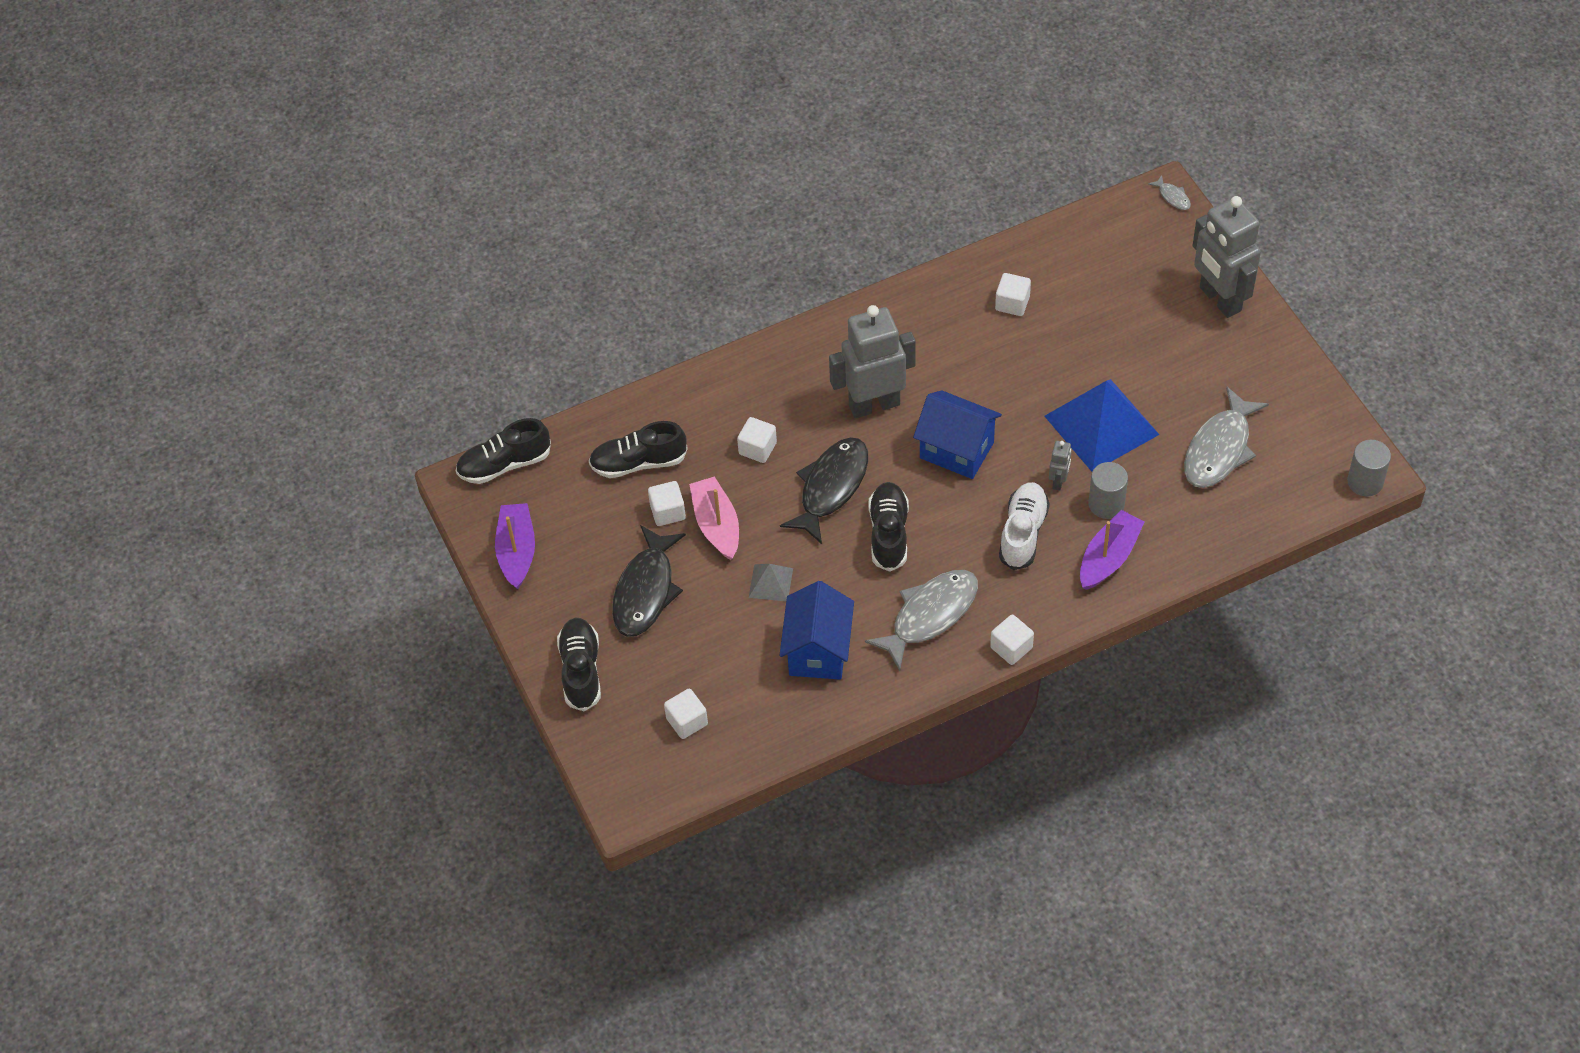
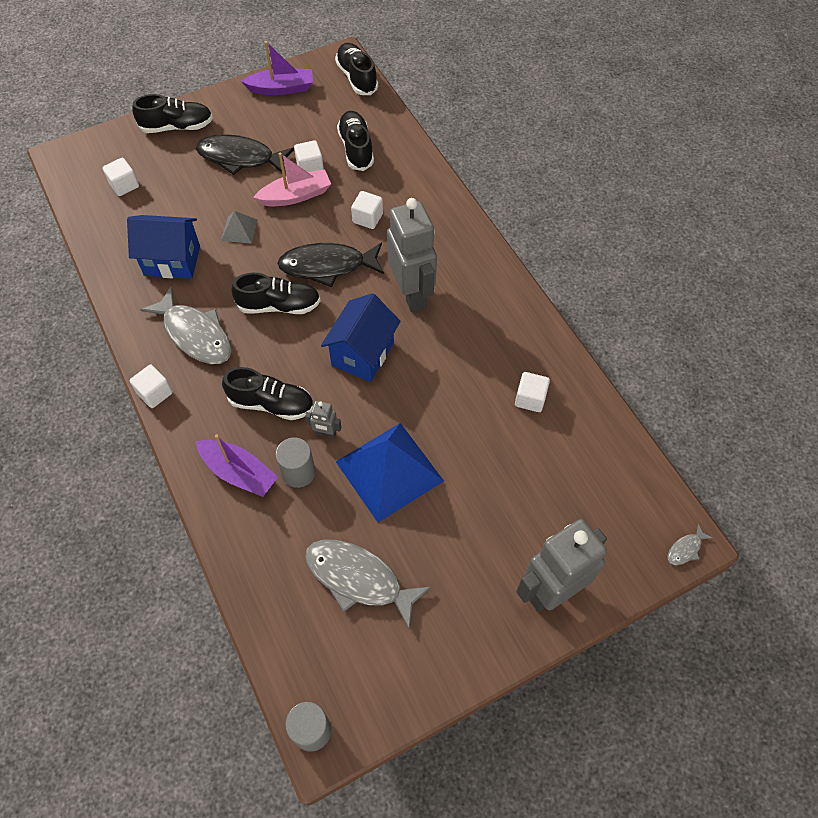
camera: 85 degrees right, 5 degrees up
(831, 487) = (327, 266): black fish -> black fish turned 150 degrees clockwise
(1023, 533) = (271, 403): white shoe -> black shoe

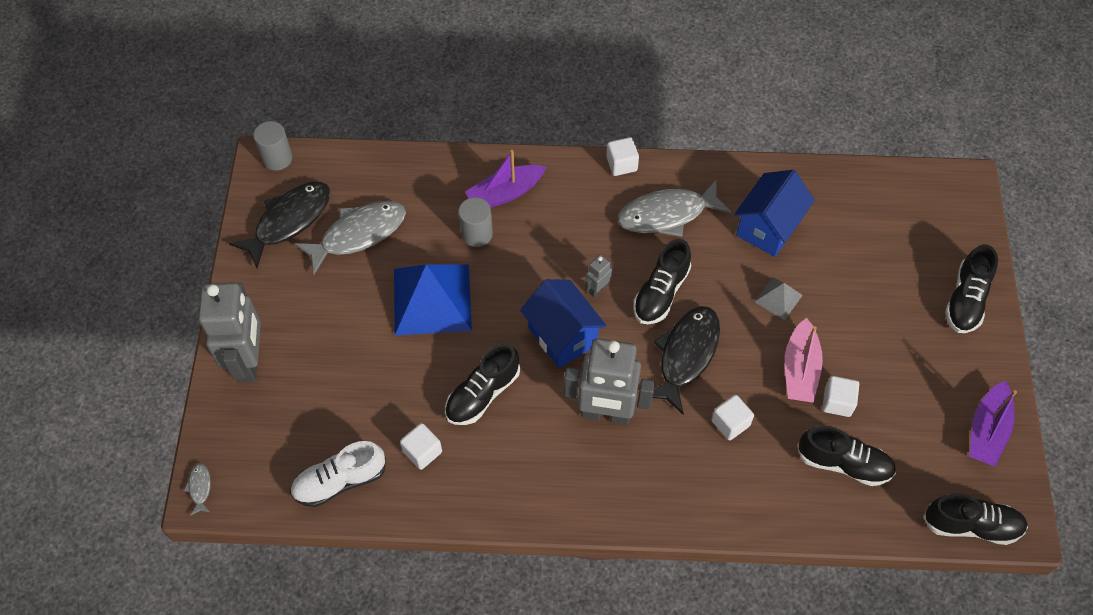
camera: 120 degrees right, 0 degrees up
(124, 185) = (895, 223): white cube -> none
(240, 158) = (885, 340): black fish -> black fish (289, 221)
(271, 403) = (556, 242): black shoe -> black shoe (482, 394)
(326, 433) = (499, 269): grey robot -> grey robot (597, 289)
(597, 443) = (340, 481): none -> white shoe

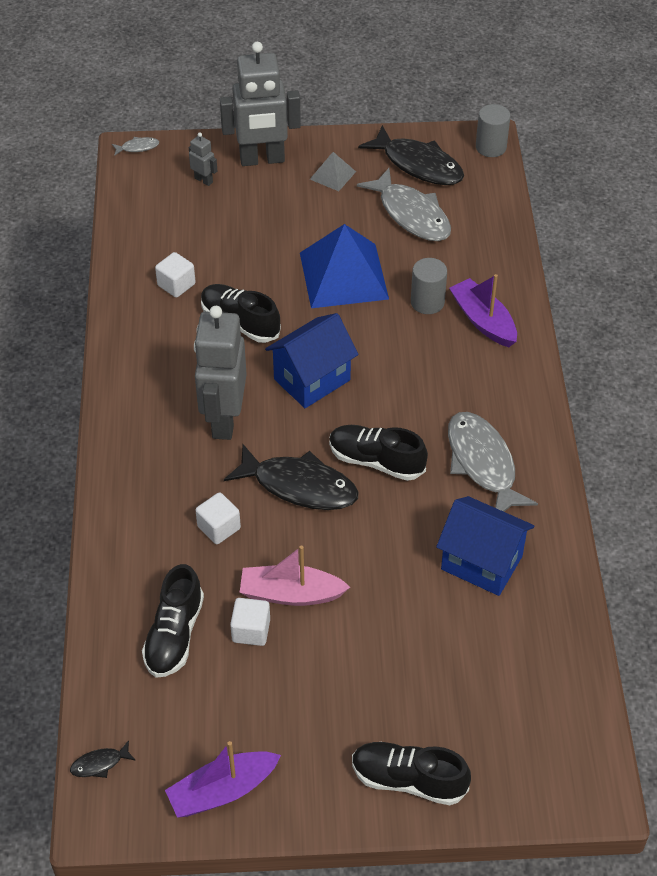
camera: 85 degrees right, 10 degrees down
(340, 481) = (145, 232): white shoe -> none
(597, 289) = (373, 405): grey robot -> grey robot (204, 180)
(621, 164) = (545, 418): white cube -> none
(778, 298) = (383, 573): grey pyramid -> grey pyramid (332, 175)
(971, 525) = (100, 764): black shoe -> black fish
(987, 430) = (222, 791): purple boat -> purple boat turned 45 degrees counterclockwise

